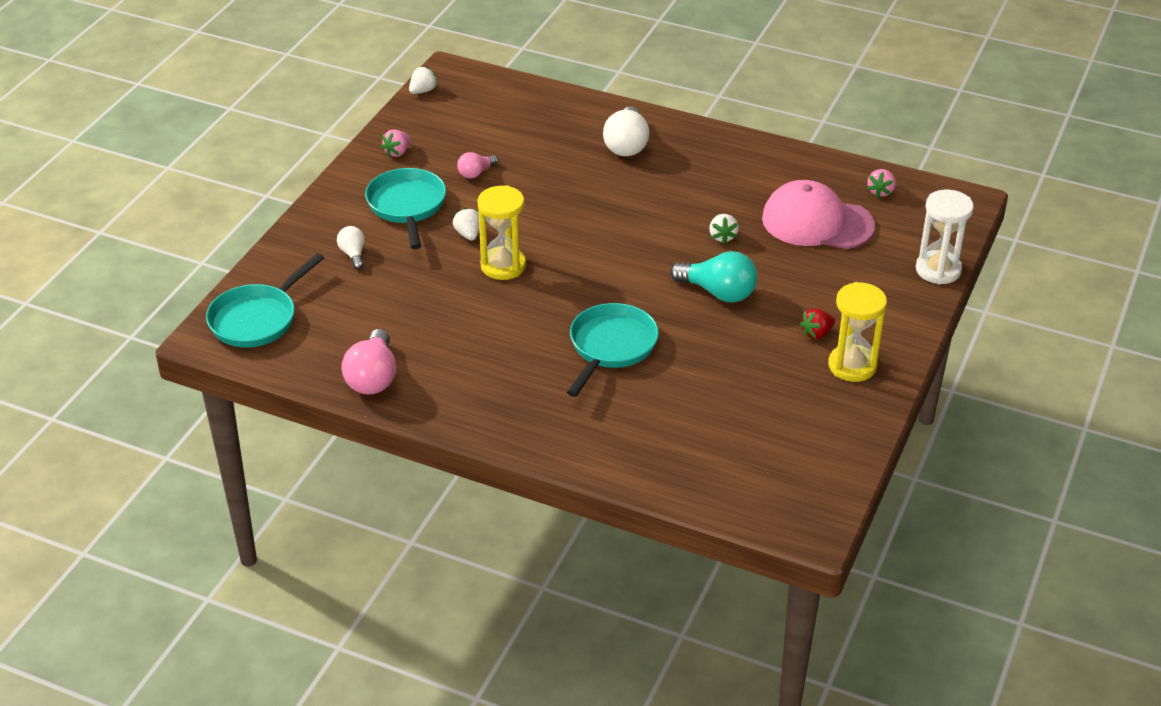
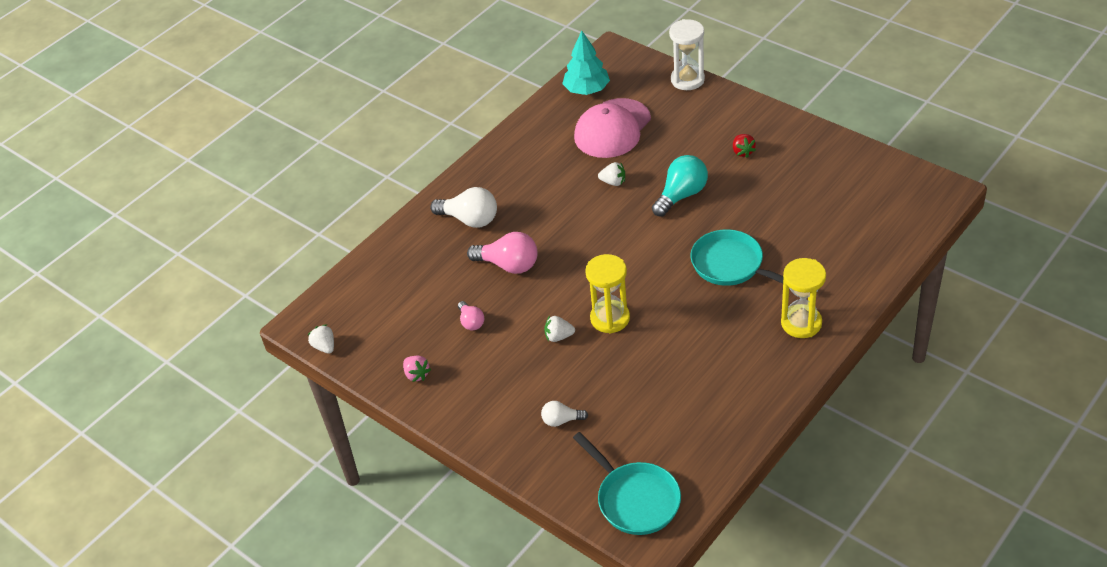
camera: 70 degrees left, 5 degrees up
(373, 378) = (736, 420): pink light bulb -> pink light bulb (508, 265)
(407, 206) = (503, 375): turquoise pan -> none
(852, 366) = (782, 141): yellow hourglass -> yellow hourglass (801, 323)
(880, 192) = (586, 90): pink strawberry -> turquoise tree

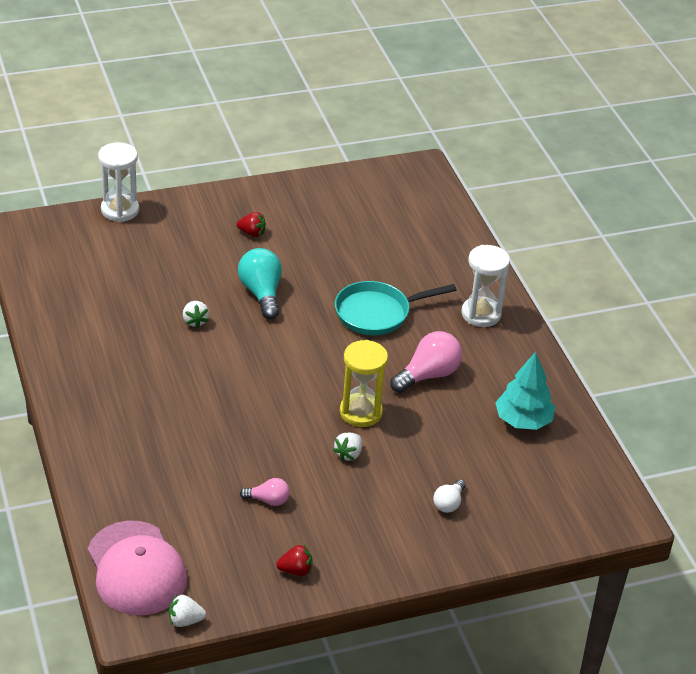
camera: 65 degrees left, 5 degrees down
(417, 374) = (296, 570): pink strawberry -> red strawberry
(470, 219) = (129, 433): white light bulb -> none
(508, 265) = (222, 439): pink light bulb -> pink light bulb (428, 375)
(586, 90) = (49, 271): turquoise tree -> turquoise tree (523, 420)
(612, 129) = (124, 284): pink cap -> pink cap (136, 569)
(613, 182) = (195, 321): white strawberry -> white strawberry turned 120 degrees clockwise
(635, 499) = (576, 505): turquoise pan -> none
(801, 323) = (481, 314): yellow hourglass -> white hourglass

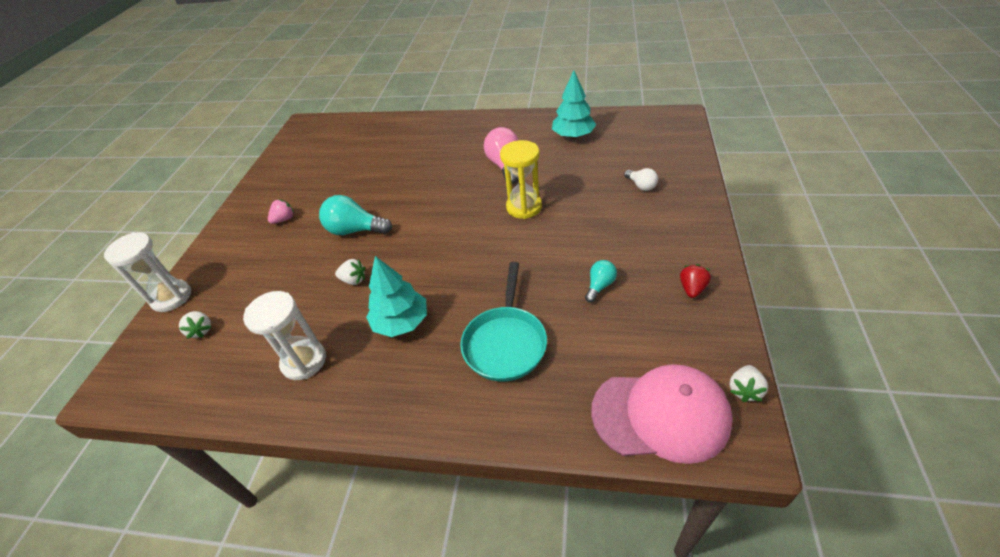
camera: 55 degrees left, 5 degrees up
(160, 374) = (401, 322): none -> turquoise tree
(252, 233) = (284, 219): red strawberry -> pink strawberry
(268, 500) = (600, 286): pink light bulb -> turquoise light bulb
(348, 454) = (566, 224): white strawberry -> white strawberry (201, 330)
(377, 313) = (425, 175): turquoise pan -> turquoise pan (505, 342)
(481, 314) = (462, 130): white hourglass -> white hourglass (304, 361)

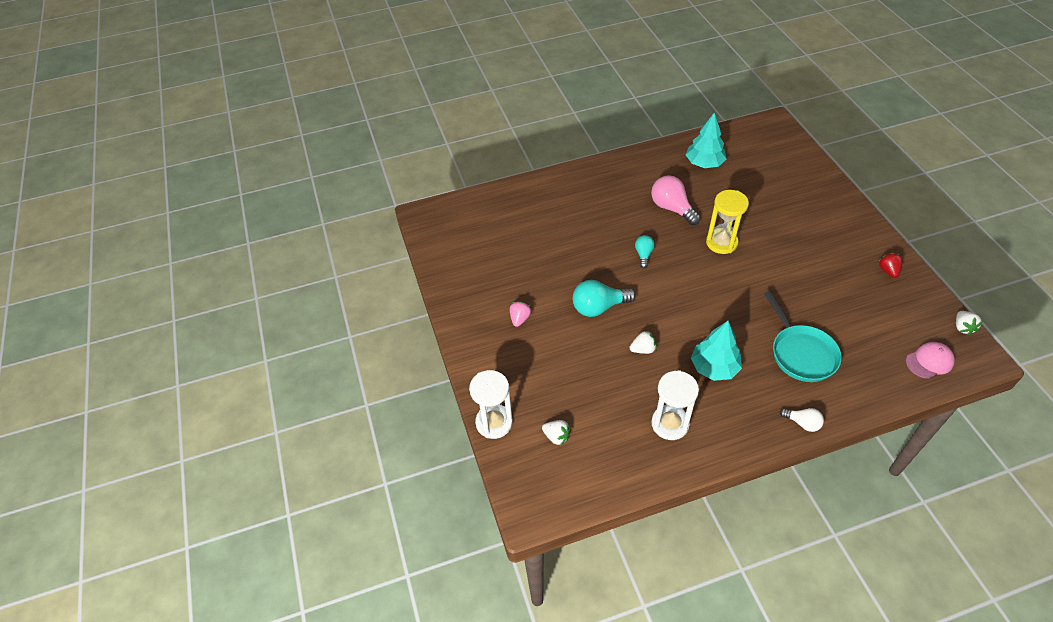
camera: 30 degrees left, 5 degrees up
(600, 286) = (829, 289): turquoise light bulb -> turquoise light bulb (643, 255)
(641, 186) = (794, 197): white light bulb -> white light bulb (802, 423)
(660, 414) = (929, 361): pink cap -> pink cap, size x0.53

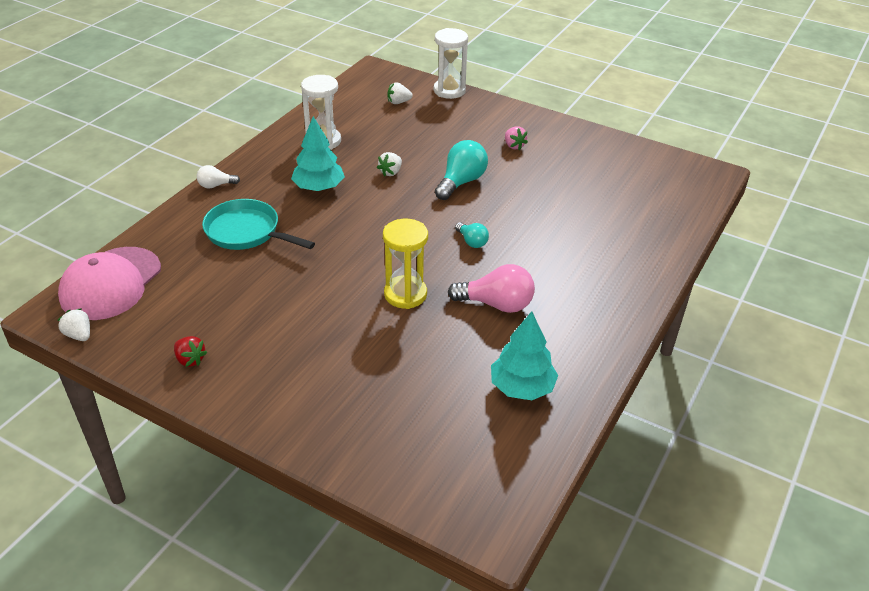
camera: 135 degrees right, 10 degrees down
(929, 361) = (111, 283): pink cap -> pink cap, size x1.88

